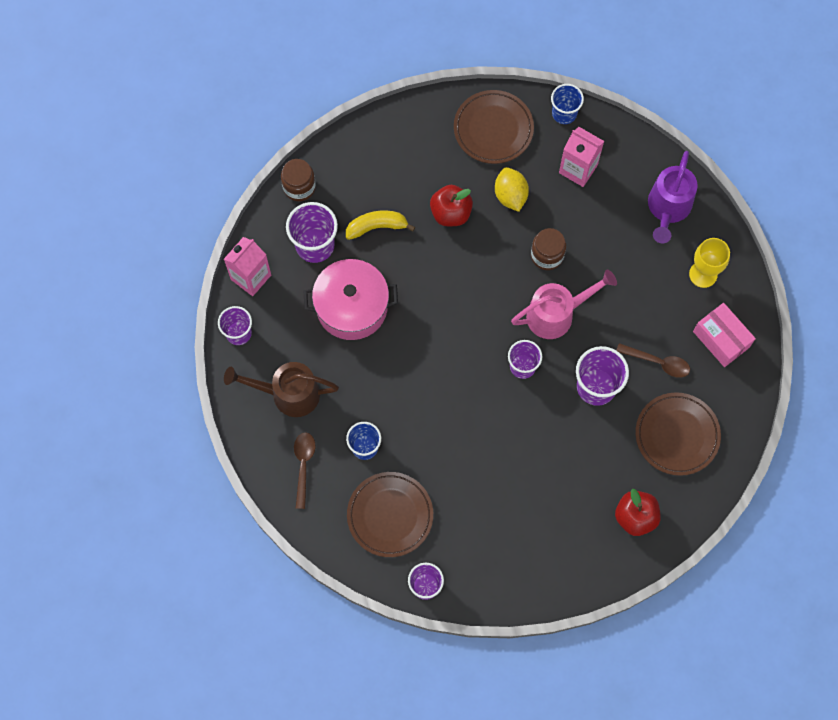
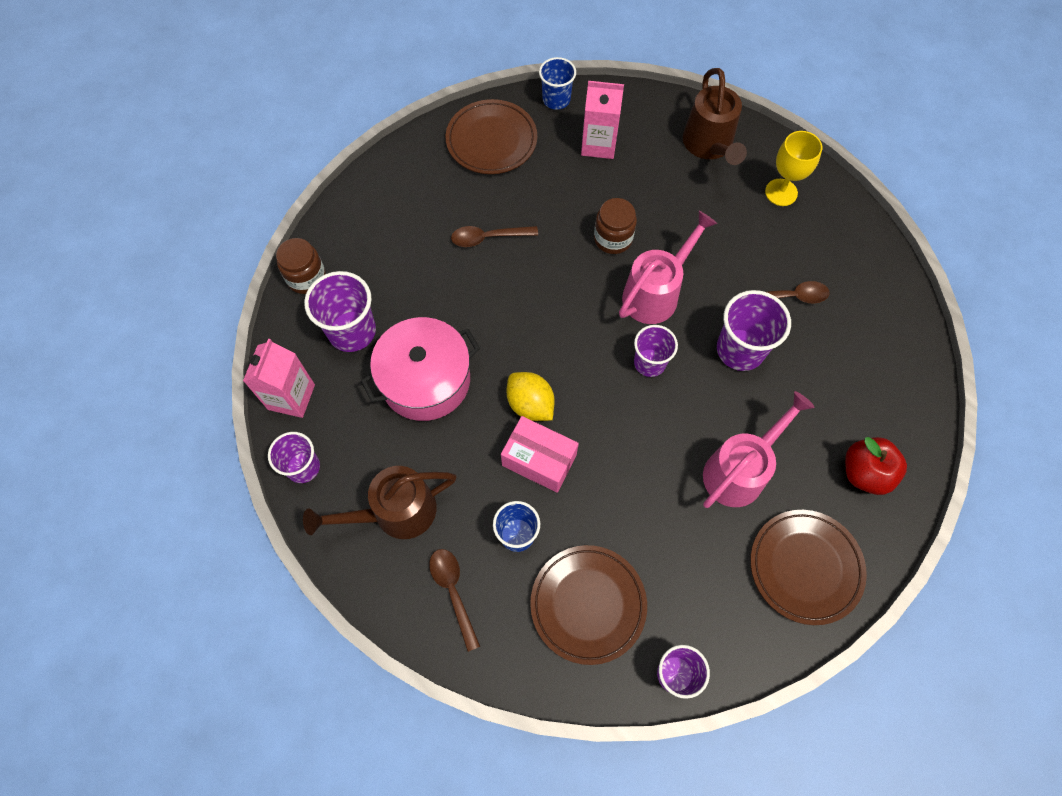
camera: 25 degrees left, 5 degrees down
(376, 226) = (413, 284): yellow banana -> none
(451, 213) = (488, 238): red apple -> brown spoon
(510, 195) = (543, 196): yellow lemon -> yellow lemon (530, 404)
(545, 474) = (740, 470): none -> pink watering can
(668, 209) = (709, 146): purple watering can -> brown watering can
(677, 435) = (854, 363): brown plate -> brown plate (805, 567)
(721, 339) = (837, 247): pink box -> pink box (539, 460)

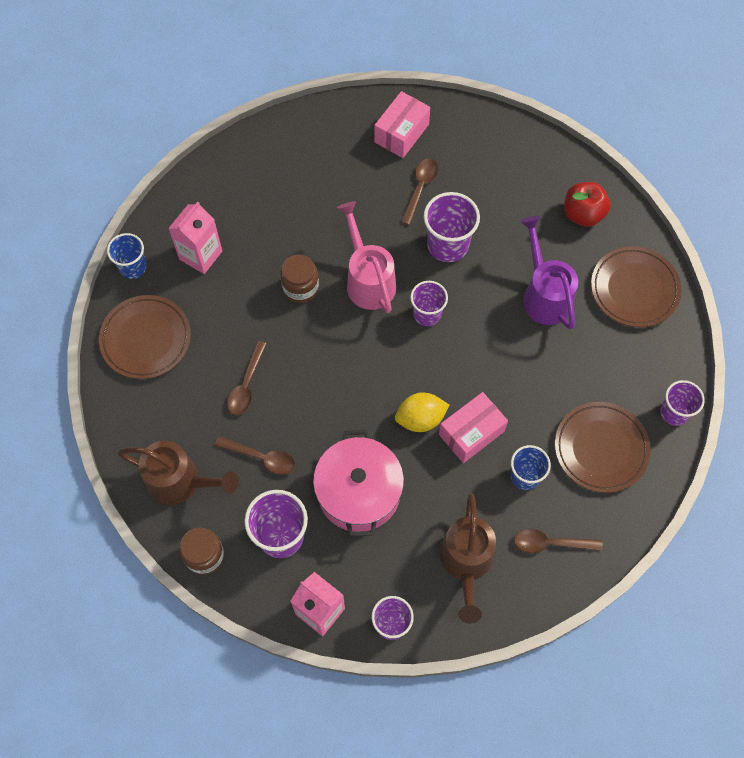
camera: 65 degrees left, 0 degrees up
(421, 281) = (261, 457): none -> brown spoon
(709, 146) = (252, 173): brown watering can -> brown watering can (181, 482)
(740, 470) = (544, 294): pink watering can -> purple watering can
(781, 192) = (325, 145): yellow goblet -> none
(841, 253) = (401, 133): none -> pink box

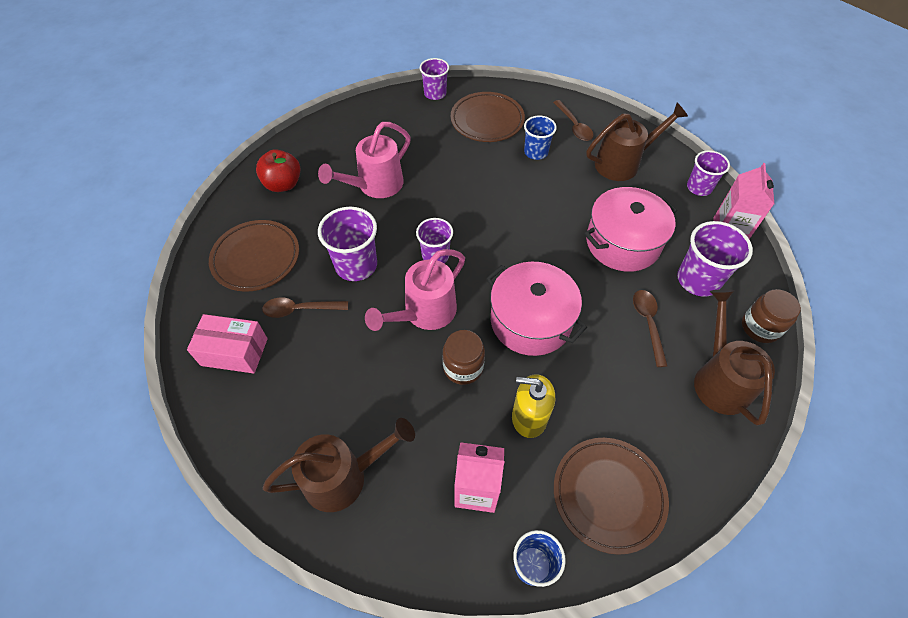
camera: 115 degrees left, 10 degrees down
(232, 315) = (529, 417): none -> yellow soap dispenser
(246, 384) = (591, 368): brown spoon -> none
(258, 177) = (344, 476): none -> brown watering can
(316, 360) = (530, 321): none -> pink pot
(420, 419) = (534, 226): yellow lemon -> none
(471, 433) = (524, 191): pink box -> none
(544, 294) = (375, 186): purple watering can -> pink watering can
(634, 289) = (343, 137): brown plate -> brown plate (256, 258)

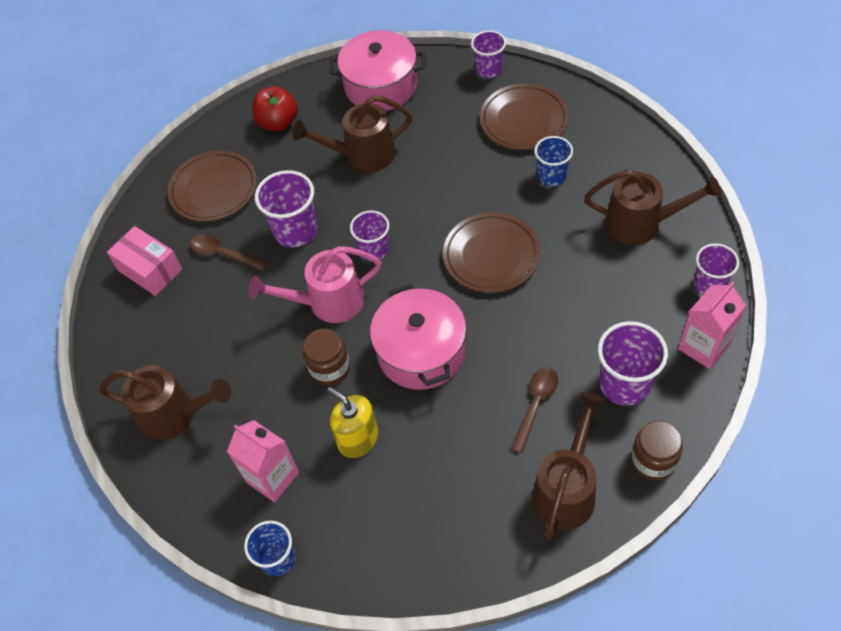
camera: 35 degrees right, 0 degrees up
(375, 186) = (362, 155): pink watering can -> brown watering can
(574, 126) = (617, 160): brown spoon -> none
(608, 495) = (381, 537): brown plate -> brown plate (491, 256)
(622, 243) = (573, 312): pink pot -> pink pot (381, 86)

